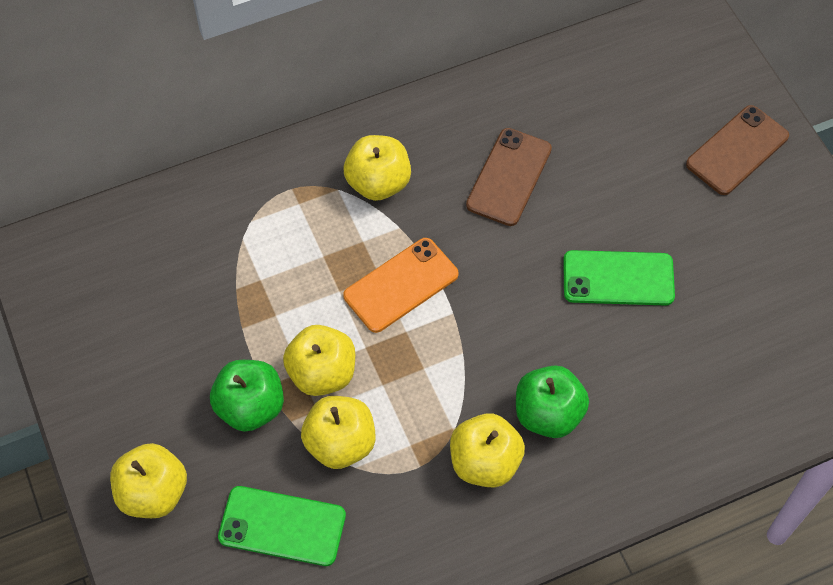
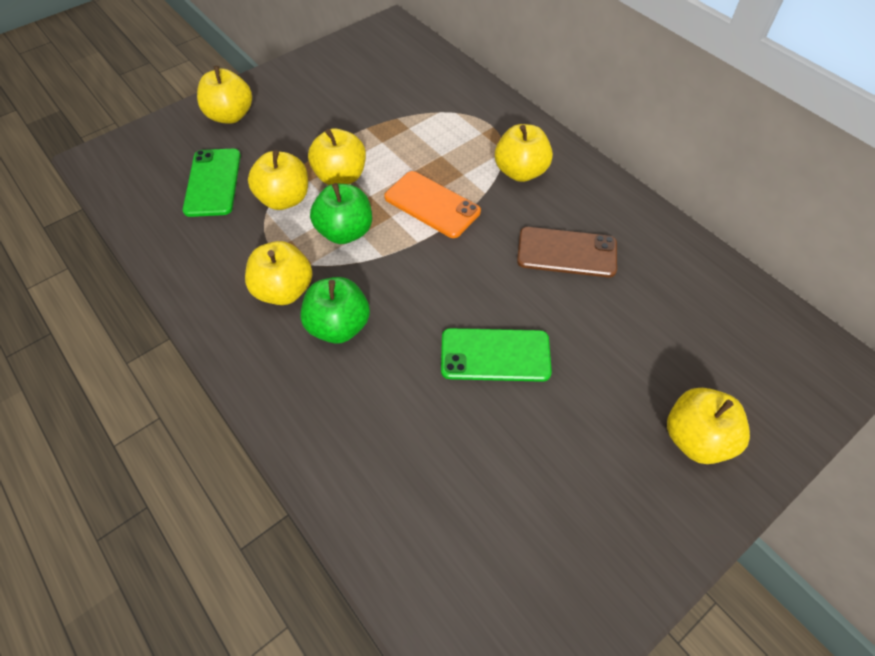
camera: 75 degrees right, 5 degrees down
(250, 407) = (304, 146): green apple -> green apple (345, 232)
(618, 278) = (495, 355): green phone -> green phone turned 75 degrees counterclockwise
(737, 150) = (696, 438): brown phone -> yellow apple

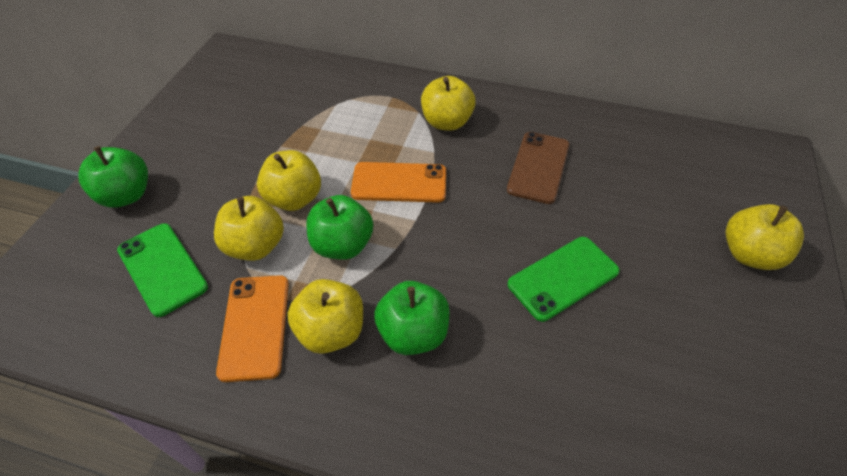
camera: 35 degrees left, 5 degrees down
(230, 116) = (126, 195): yellow apple -> green apple
(238, 257) = (255, 326): none -> orange phone
(566, 253) = (538, 167): brown phone -> brown phone turned 45 degrees counterclockwise

